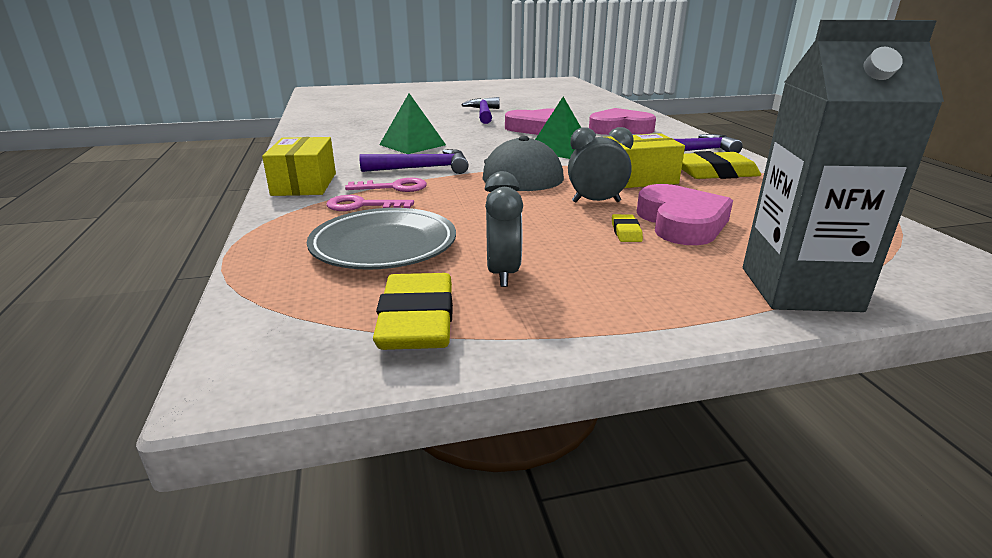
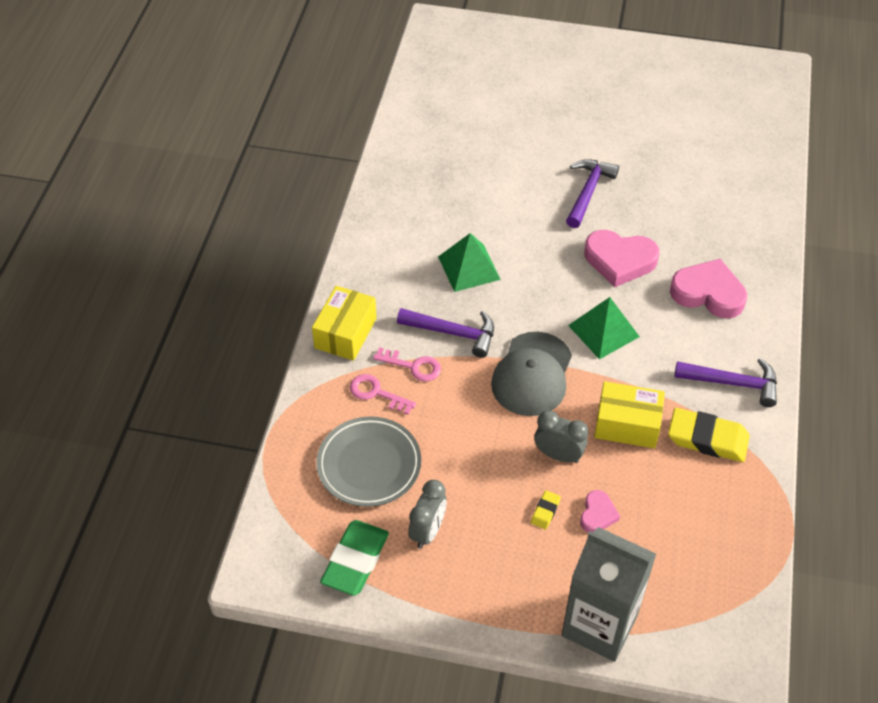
camera: 25 degrees right, 25 degrees up
(417, 320) = (355, 561): yellow eraser -> green eraser
(681, 223) = (597, 514): pink heart -> pink heart, size x0.53

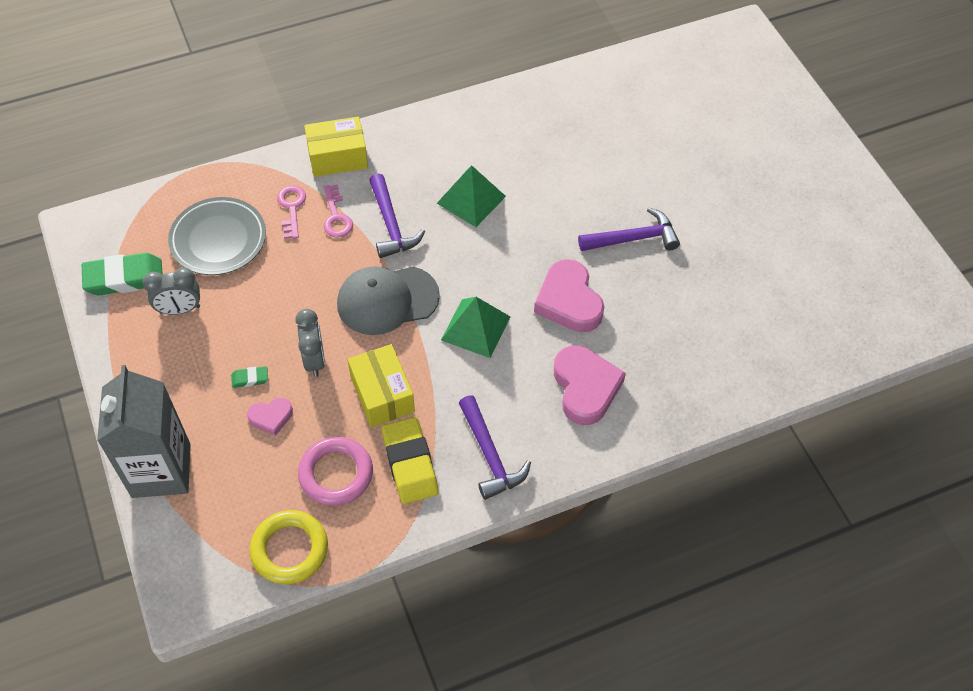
camera: 55 degrees right, 5 degrees up
(545, 511) = (250, 378): yellow eraser -> green eraser
(686, 494) = (336, 474): none -> pink ring
(741, 562) = (290, 549): none -> yellow ring

